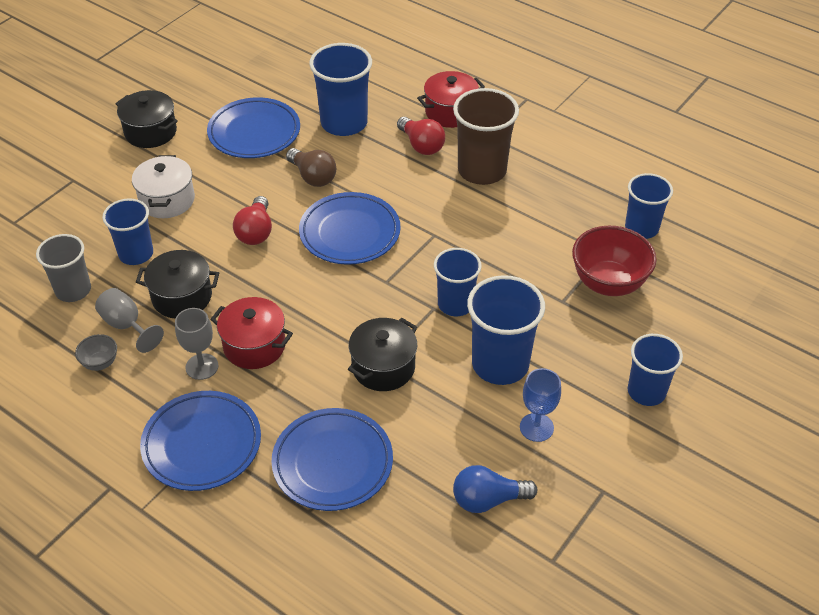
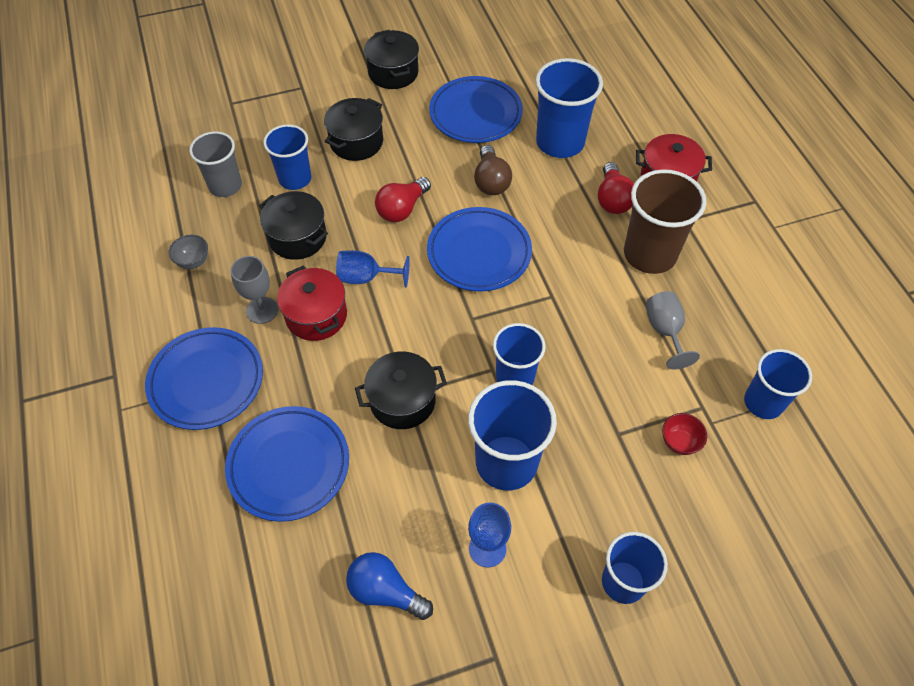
camera: 35 degrees right, 10 degrees up
(126, 325) = (237, 239): grey goblet -> grey goblet (665, 331)
(167, 200) = (356, 142): white pot -> black pot
(271, 297) = (366, 277): none -> blue goblet
(608, 283) = (679, 442): red bowl -> red bowl, size x0.47

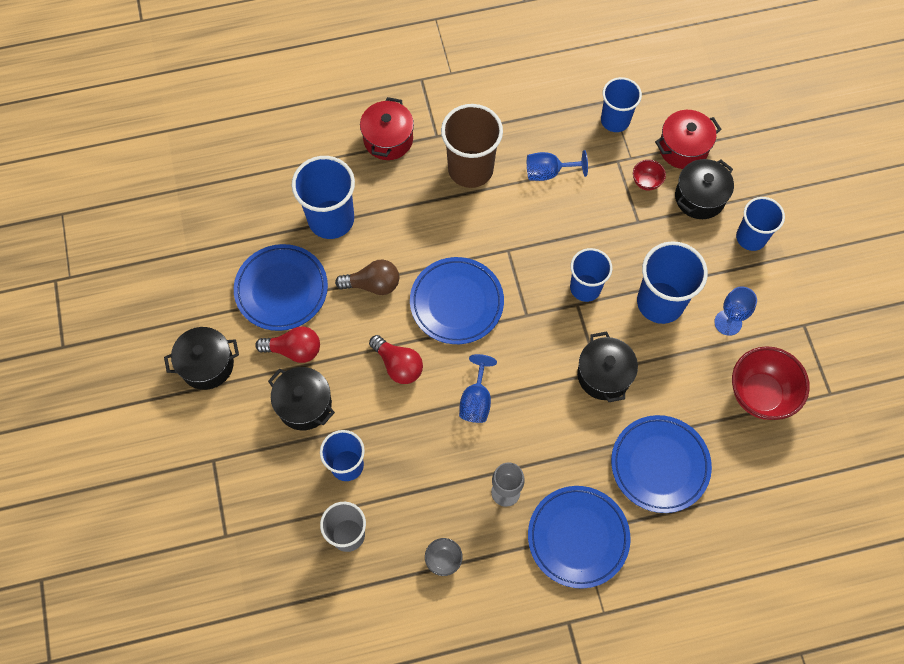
camera: 85 degrees left, 10 degrees up
(297, 237) = (423, 461): black pot -> black pot (699, 197)
(316, 316) = (515, 444): red pot -> red pot (683, 148)
(385, 591) = (760, 394): blue light bulb -> red bowl
(612, 199) = (407, 187): red light bulb -> red light bulb (294, 350)
(665, 331) = (548, 172): grey goblet -> blue goblet

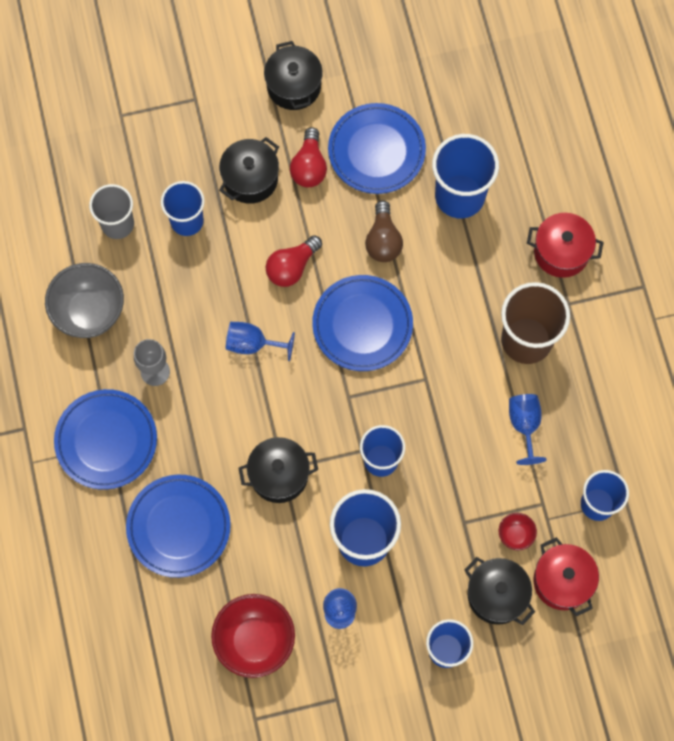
camera: 90 degrees right, 5 degrees up
(443, 560) = (89, 312): grey bowl -> grey bowl, size x2.12

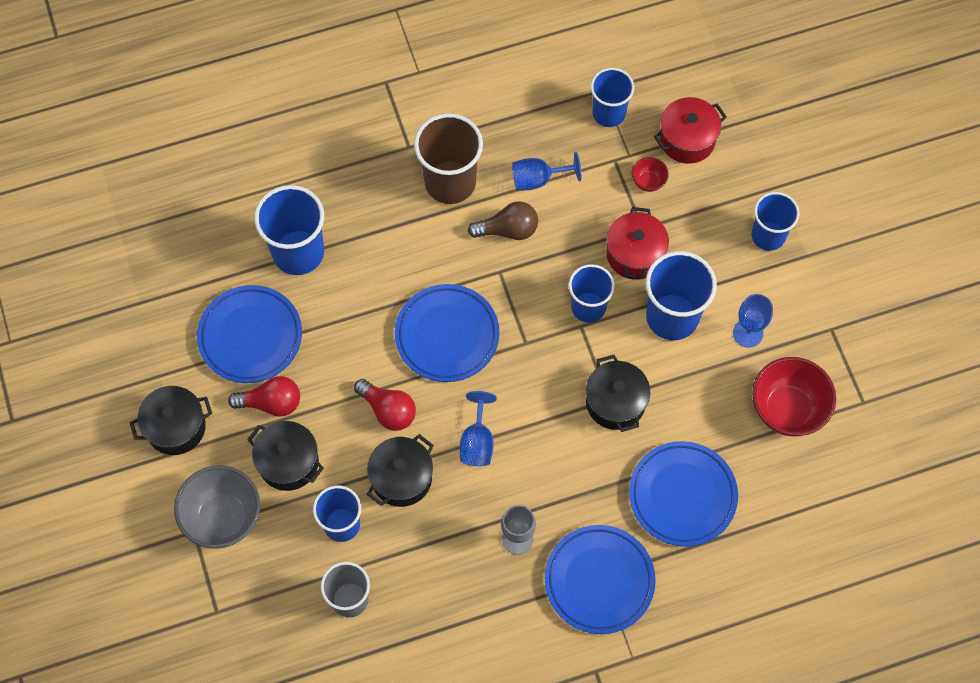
camera: 95 degrees left, 5 degrees down
(89, 312) = (456, 617): grey bowl -> grey bowl (223, 518)
(383, 240) = (352, 322): brown light bulb -> brown light bulb (508, 230)
(497, 595) = (708, 195): black pot -> black pot (401, 478)
(561, 252) = (354, 155): red pot -> red pot (635, 254)

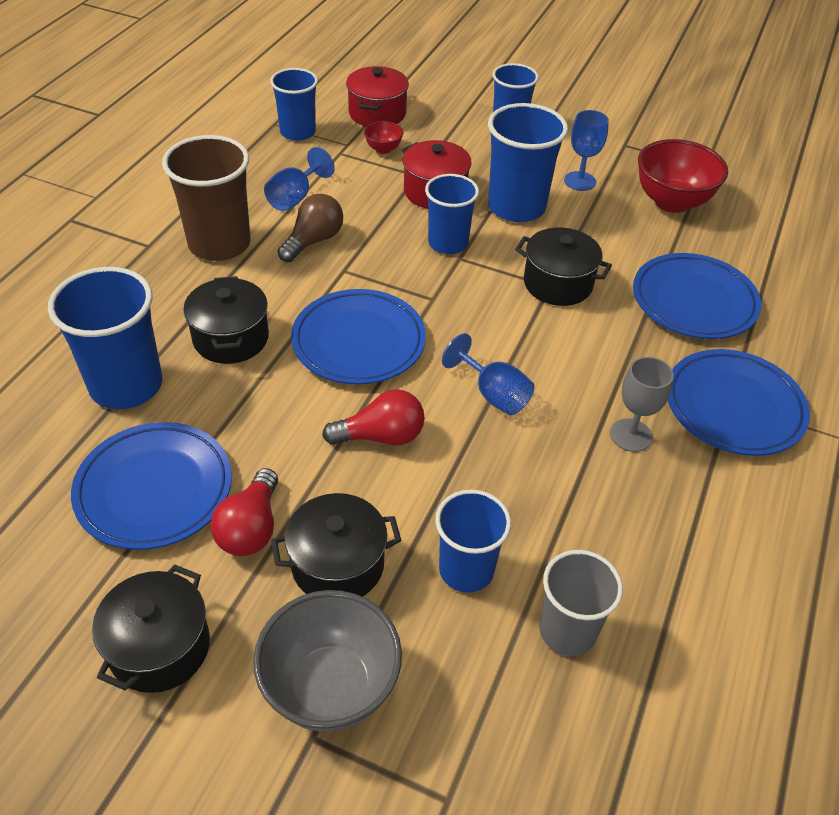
camera: 50 degrees left, 20 degrees down
(271, 403) = (251, 528): red light bulb -> red light bulb turned 150 degrees clockwise
(401, 478) = (468, 478): black pot -> black pot (231, 338)

